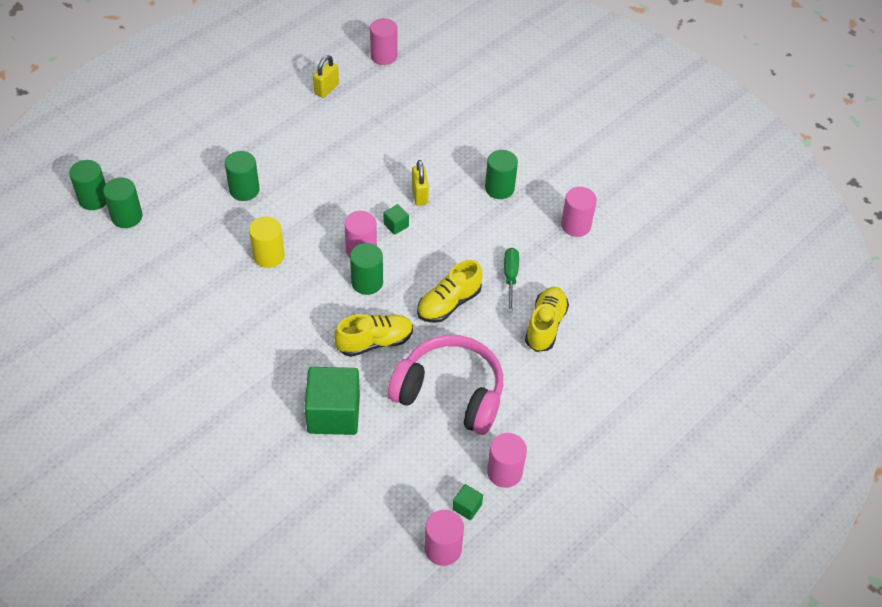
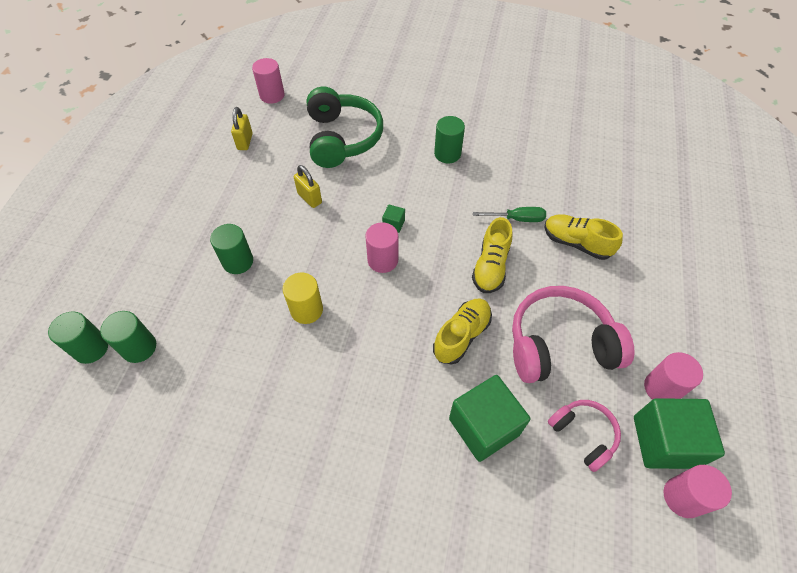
camera: 30 degrees left, 5 degrees up
(367, 282) = (411, 286): green cylinder -> none
(406, 464) = (583, 434): none -> pink headphones
(414, 127) = (342, 138): none -> green headphones
(419, 195) = (391, 189): yellow padlock -> yellow padlock (309, 198)
(467, 507) = (664, 441): green cube -> green cube, size x2.34
(510, 277) = (517, 219): green screwdriver -> green screwdriver turned 120 degrees clockwise
(545, 326) = (576, 243): yellow shoe -> yellow shoe turned 45 degrees counterclockwise
(575, 225) = (526, 154): pink cylinder -> none

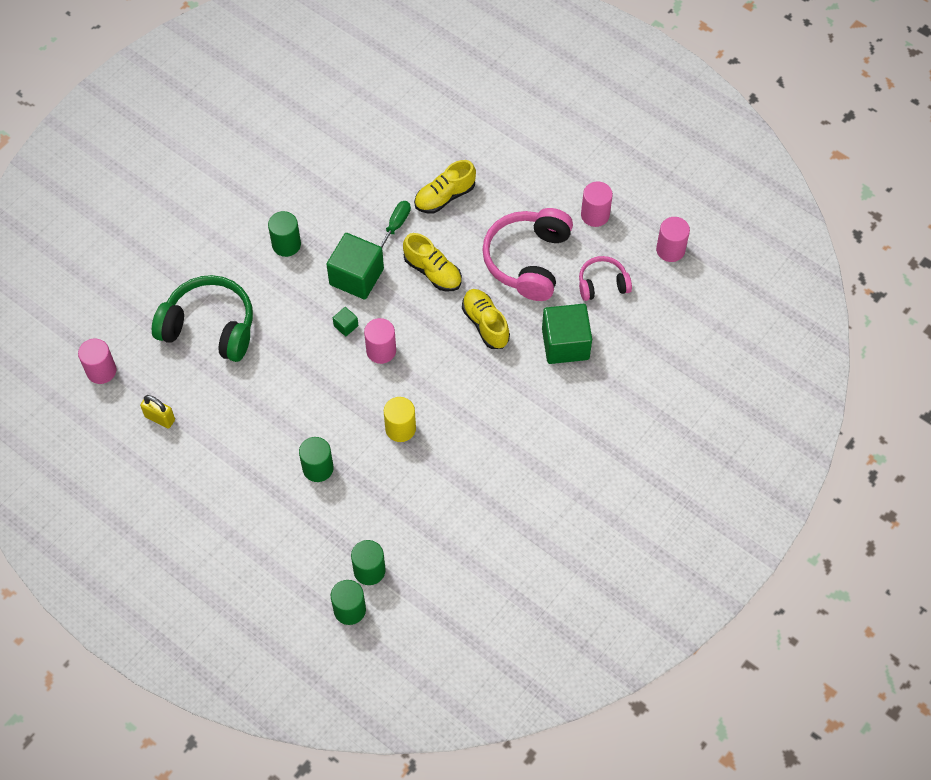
camera: 65 degrees left, 5 degrees up
(309, 198) = (274, 384): yellow padlock -> none
(664, 441) = (631, 237): green cube -> green cube (356, 277)

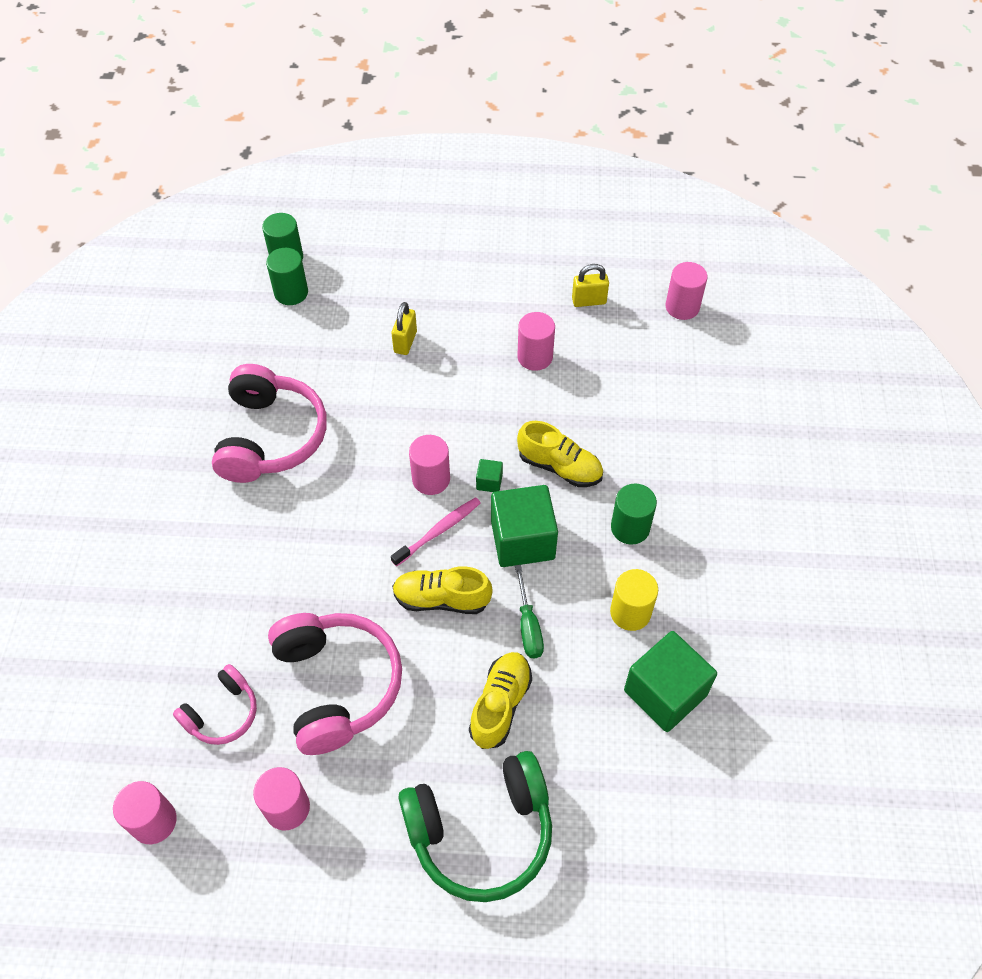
camera: 145 degrees right, 5 degrees down
(209, 327) = (624, 400): green headphones -> green headphones (481, 831)
(238, 397) = (535, 357): none -> pink cylinder
(318, 468) = (405, 342): green cylinder -> yellow padlock
(400, 428) = (351, 418): yellow cylinder -> yellow cylinder (630, 612)
(403, 313) = (439, 531): none -> pink toothbrush
(465, 449) = (271, 437): none -> pink headphones
(485, 324) = (336, 575): yellow shoe -> yellow shoe (559, 467)
(565, 344) = (226, 608): green cube -> green cube (665, 693)

